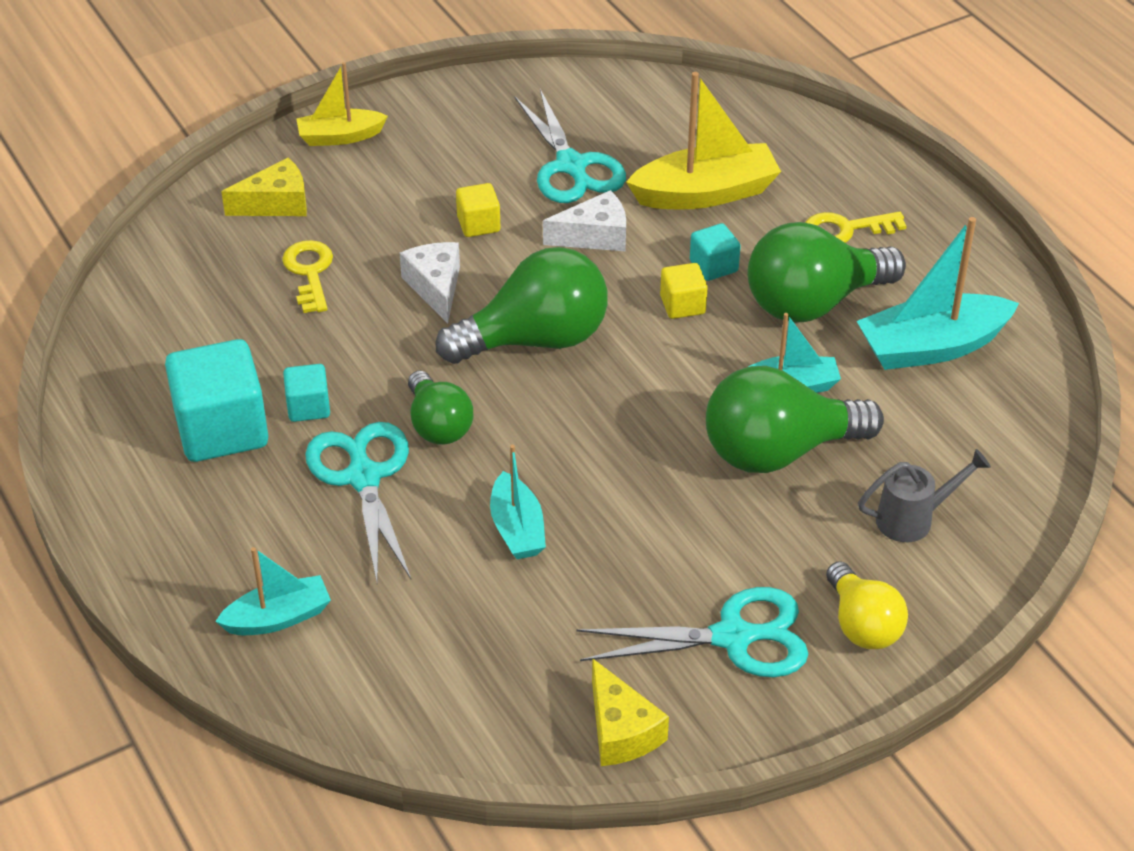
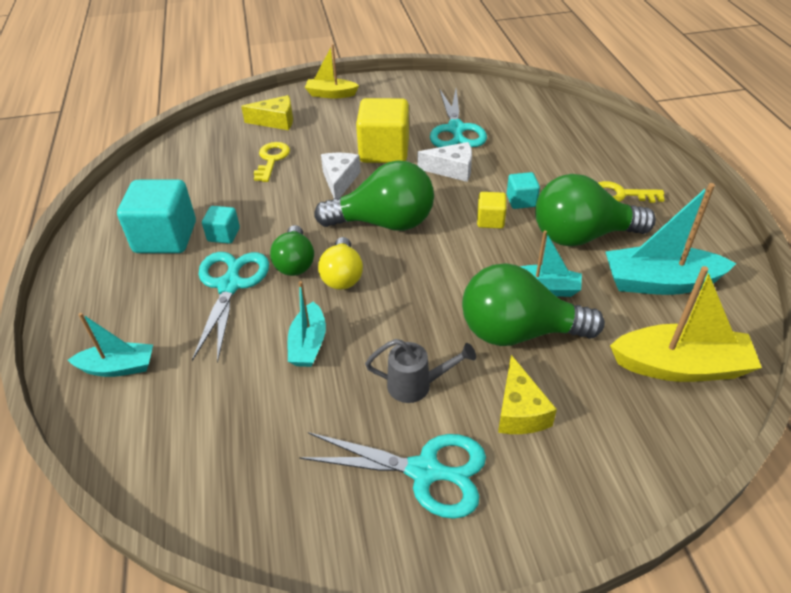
camera: 20 degrees right, 0 degrees up
(478, 224) = (384, 151): yellow cube -> yellow cube, size x2.00
(621, 730) = (301, 528): yellow cheese -> yellow cheese (519, 411)
(705, 193) = (533, 158): yellow boat -> yellow boat (680, 366)
(862, 624) = (534, 489): yellow light bulb -> yellow light bulb (342, 276)
(914, 519) = (606, 409): grey watering can -> grey watering can (417, 385)

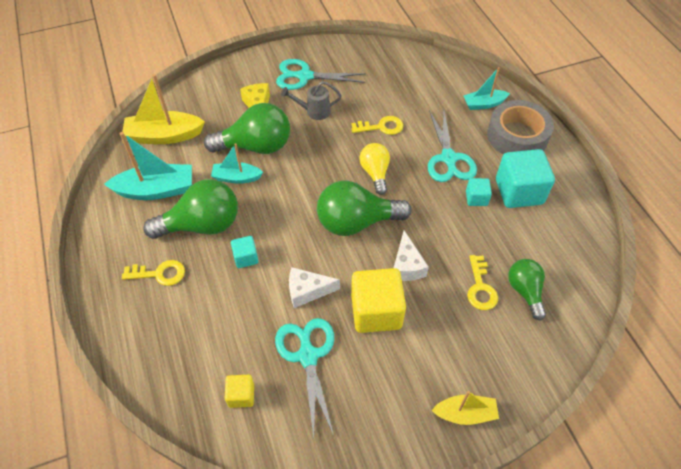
camera: 170 degrees right, 10 degrees up
(109, 307) = (517, 136): none -> grey tape
(276, 121) = (505, 350): yellow cheese -> none
(295, 263) = (412, 180): green light bulb -> green light bulb (525, 291)
(308, 344) = (381, 127): turquoise boat -> yellow key
(490, 220) = (272, 233): yellow cube -> yellow cube (241, 395)

